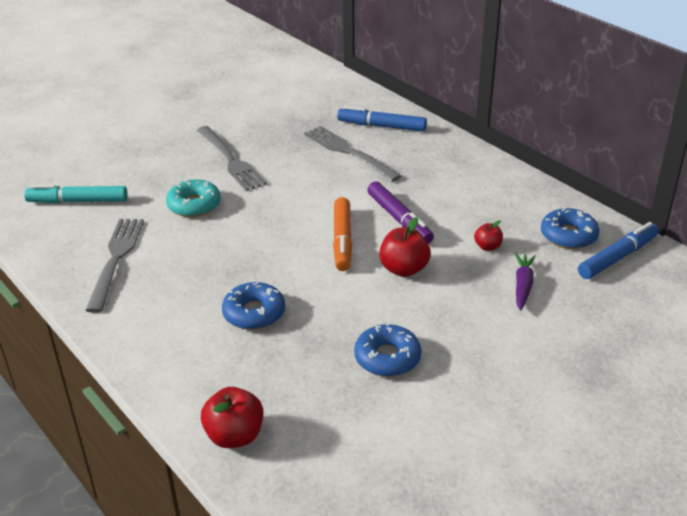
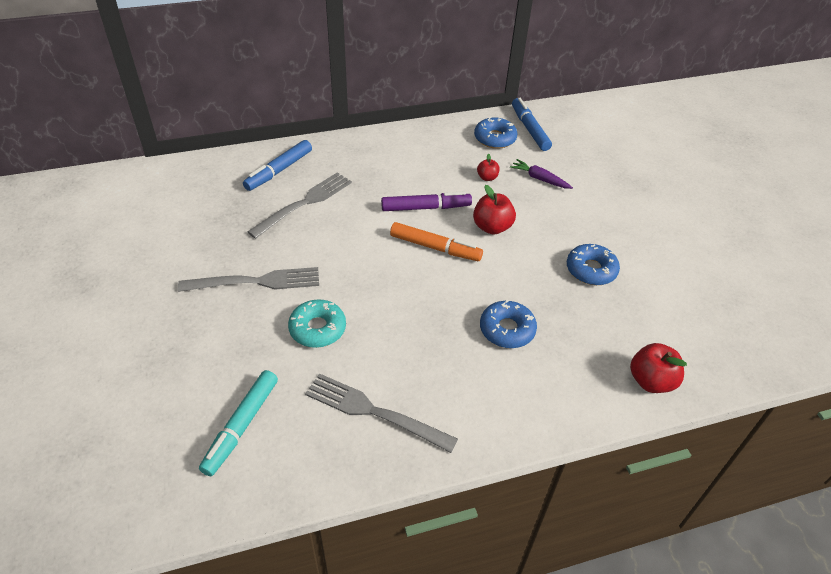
camera: 70 degrees left, 10 degrees up
(348, 152) = (305, 203): grey fork -> grey fork turned 150 degrees clockwise

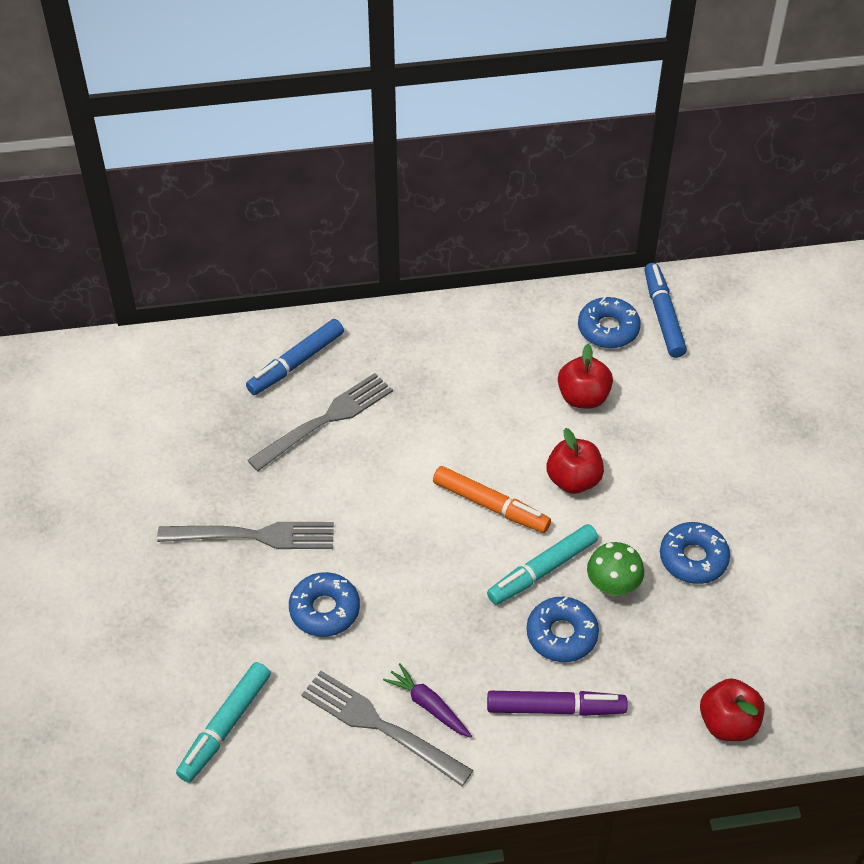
camera: 10 degrees right, 5 degrees up
(317, 329) = (324, 610): turquoise donut -> blue donut
(426, 208) = (488, 441): purple marker -> purple marker (555, 708)
(482, 287) = (542, 570): none -> turquoise marker
(487, 177) = (583, 397): red apple -> red apple, size x1.73
(537, 293) = (612, 586): none -> green mushroom
(540, 179) = (658, 405): purple carrot -> purple carrot (428, 706)

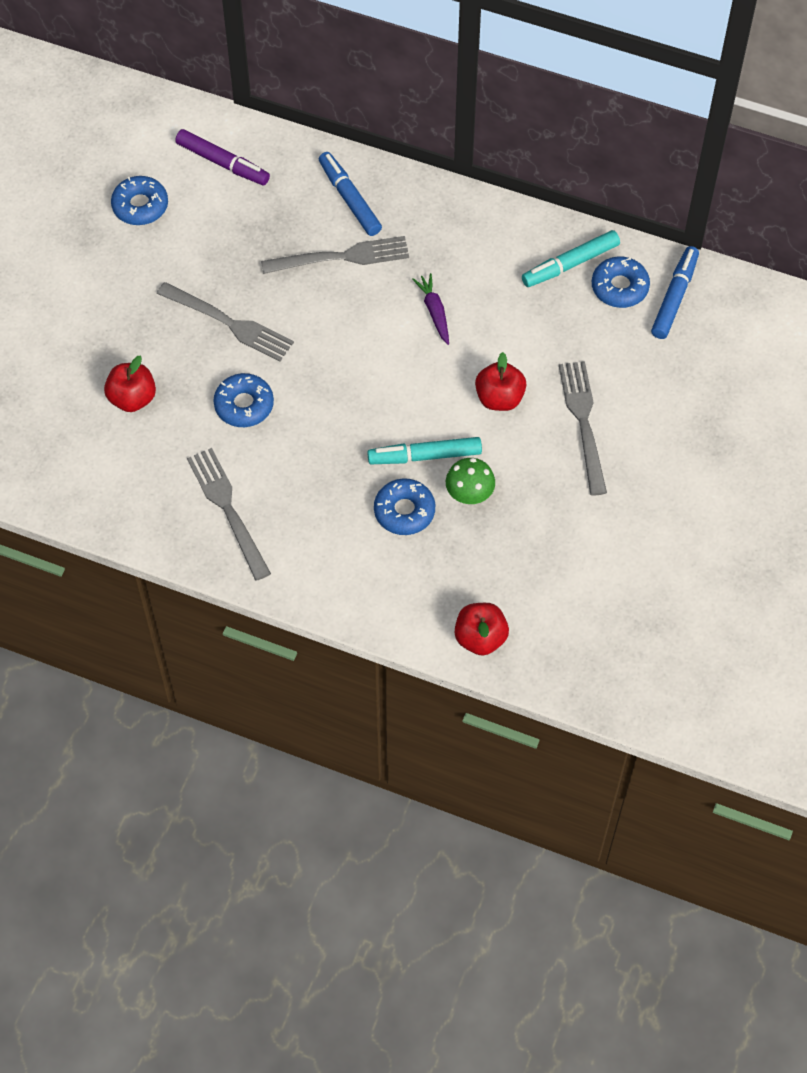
camera: 30 degrees right, 10 degrees up
(225, 726) = (121, 454): turquoise marker -> turquoise marker (570, 264)
(296, 363) = (349, 199): blue marker -> blue marker turned 75 degrees clockwise
(428, 706) = (271, 512): purple carrot -> purple carrot (434, 312)
(490, 505) = (421, 386): orange marker -> none
(555, 708) = (361, 561): purple marker -> purple marker (223, 163)
(583, 397) = (556, 335): red apple -> red apple (132, 398)
(667, 464) = (583, 422): none -> grey fork
(693, 558) = (547, 505): blue donut -> blue donut (140, 206)

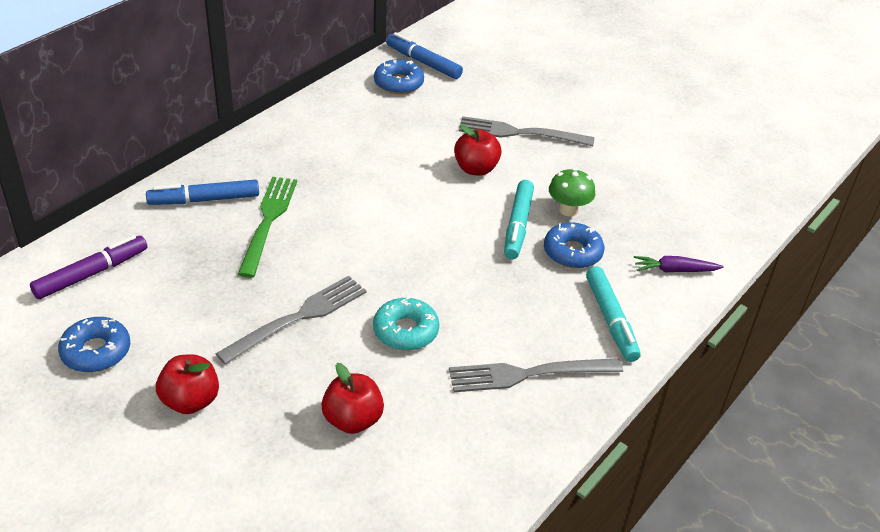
camera: 75 degrees left, 20 degrees down
(244, 405) = (405, 331): blue donut -> turquoise donut
(342, 257) = (268, 221): grey fork -> green fork
(434, 312) = (365, 181): purple carrot -> purple carrot (674, 270)
(480, 638) = (717, 240): red apple -> red apple (190, 401)
(570, 264) = (361, 100): turquoise marker -> turquoise marker (611, 320)

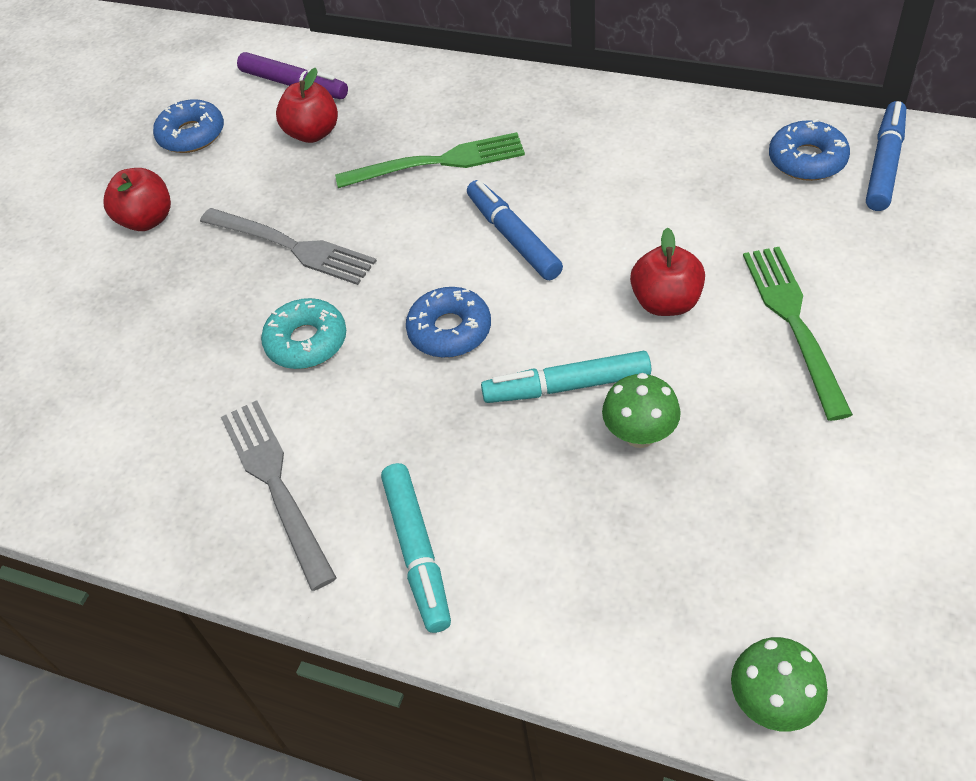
camera: 80 degrees right, 10 degrees up
(204, 200) = (446, 103): blue marker -> blue marker (513, 237)
(353, 420) = (154, 346): red apple -> red apple (313, 133)
(519, 133) = (793, 322): grey fork -> green fork
(572, 252) = (542, 466): blue donut -> blue donut (450, 330)
(611, 320) = (417, 551): turquoise marker -> turquoise marker turned 75 degrees counterclockwise
(674, 270) = (572, 613): purple carrot -> none
(745, 222) = (772, 702): none -> green mushroom

